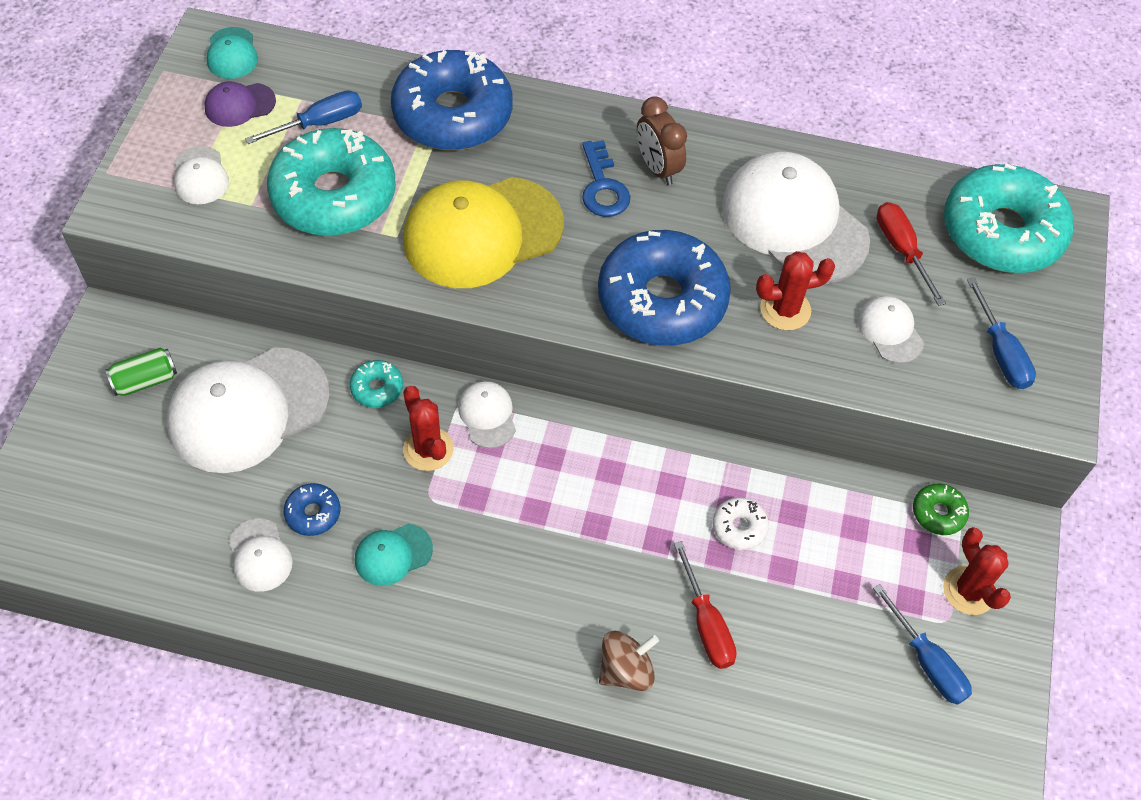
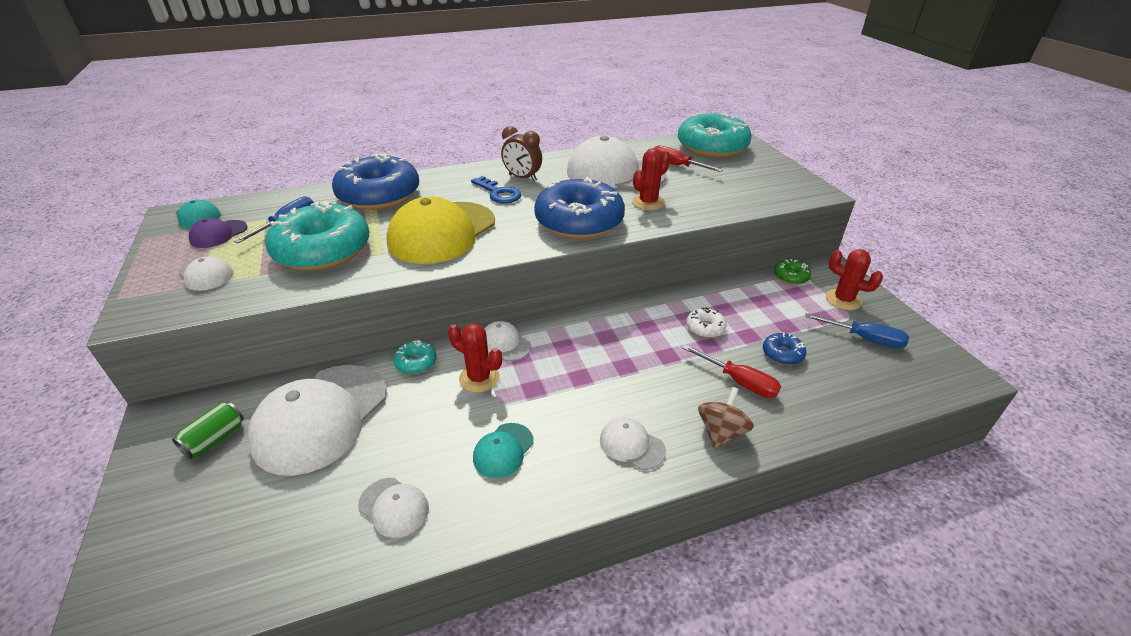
camera: 30 degrees left, 20 degrees down
(313, 513) = (420, 456): blue donut -> blue donut (782, 354)
(890, 331) = (707, 192): white cap -> white cap (631, 445)
(1000, 352) = (765, 181): blue screwdriver -> none

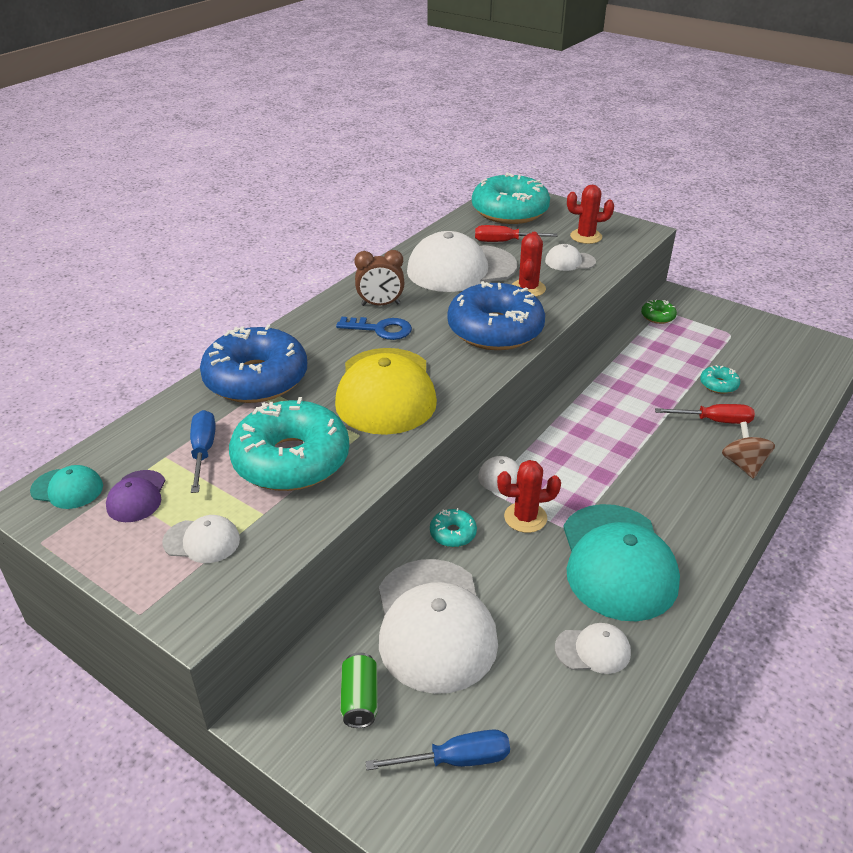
camera: 35 degrees left, 0 degrees up
(503, 450) = (617, 561): turquoise cap -> turquoise cap, size x2.19
(631, 445) = (699, 506): white cap -> white cap (569, 261)
(705, 328) = (645, 389): white donut -> none
(782, 354) = (718, 385): blue donut -> turquoise donut
(843, 300) = (712, 321): red cactus -> red cactus (586, 236)
(865, 339) = (756, 347): blue screwdriver -> blue screwdriver (456, 759)

